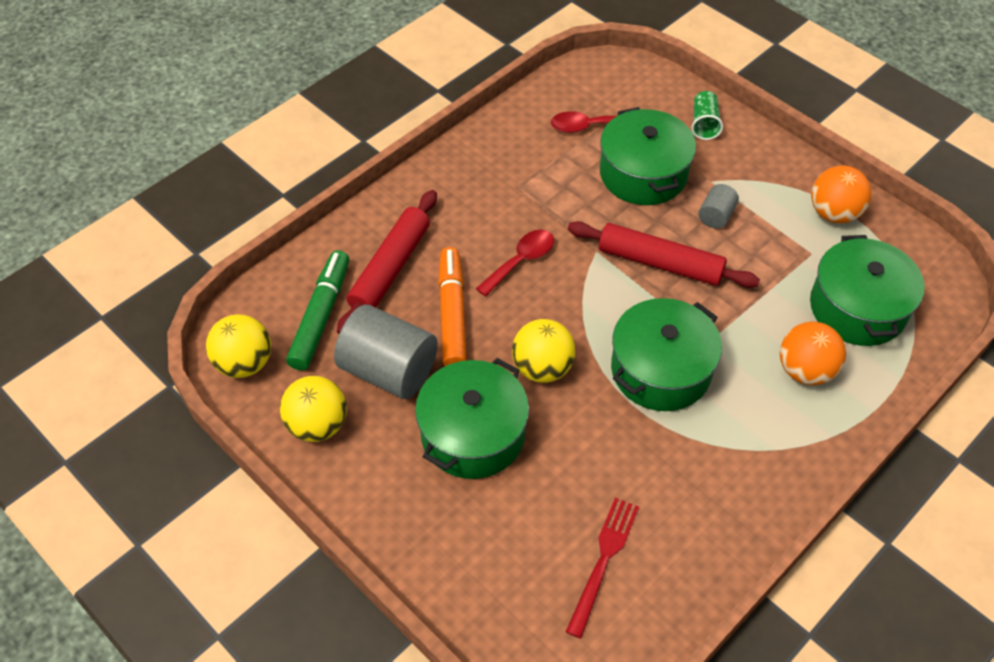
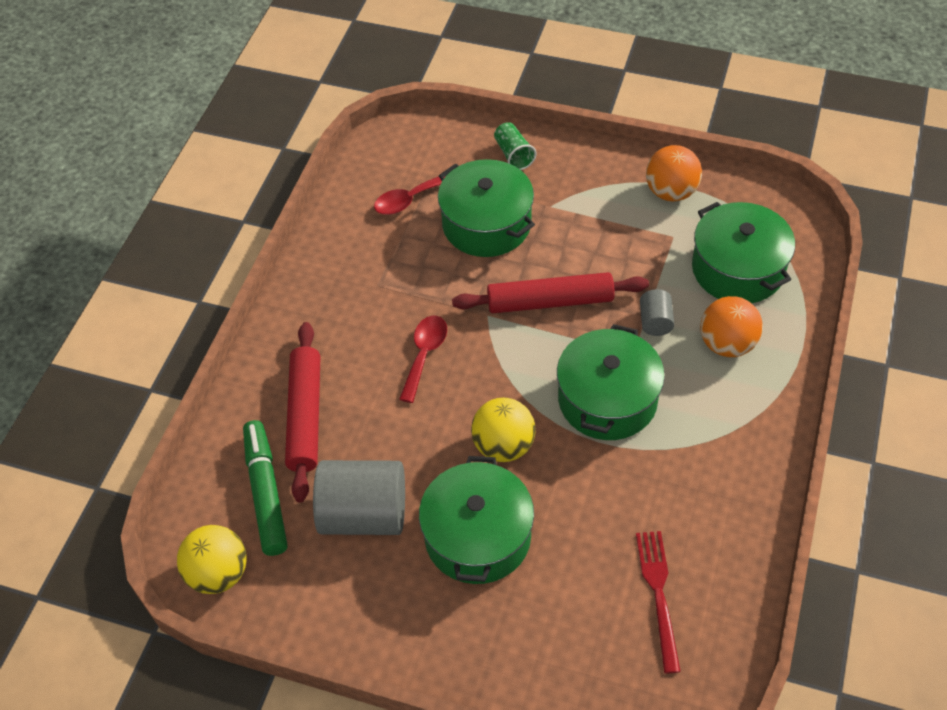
camera: 25 degrees left, 0 degrees up
(317, 425) = (328, 598): yellow ball -> none
(452, 314) = (391, 433): orange marker -> none
(716, 216) = (573, 237): grey cylinder -> grey cylinder (655, 322)

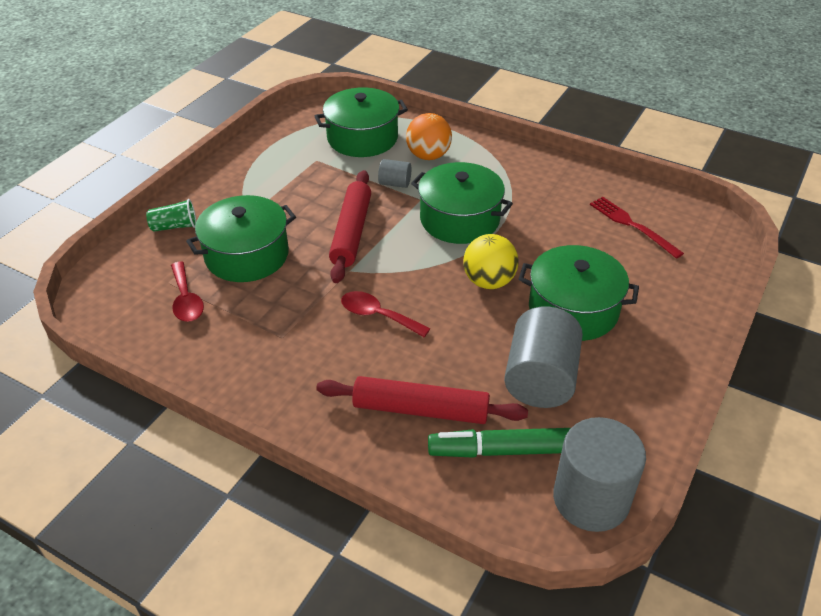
camera: 80 degrees left, 10 degrees down
(218, 574) = (591, 499): yellow ball -> grey cylinder
(658, 594) = (632, 225): red fork -> red fork turned 45 degrees clockwise
(671, 192) = (271, 153): orange ball -> none

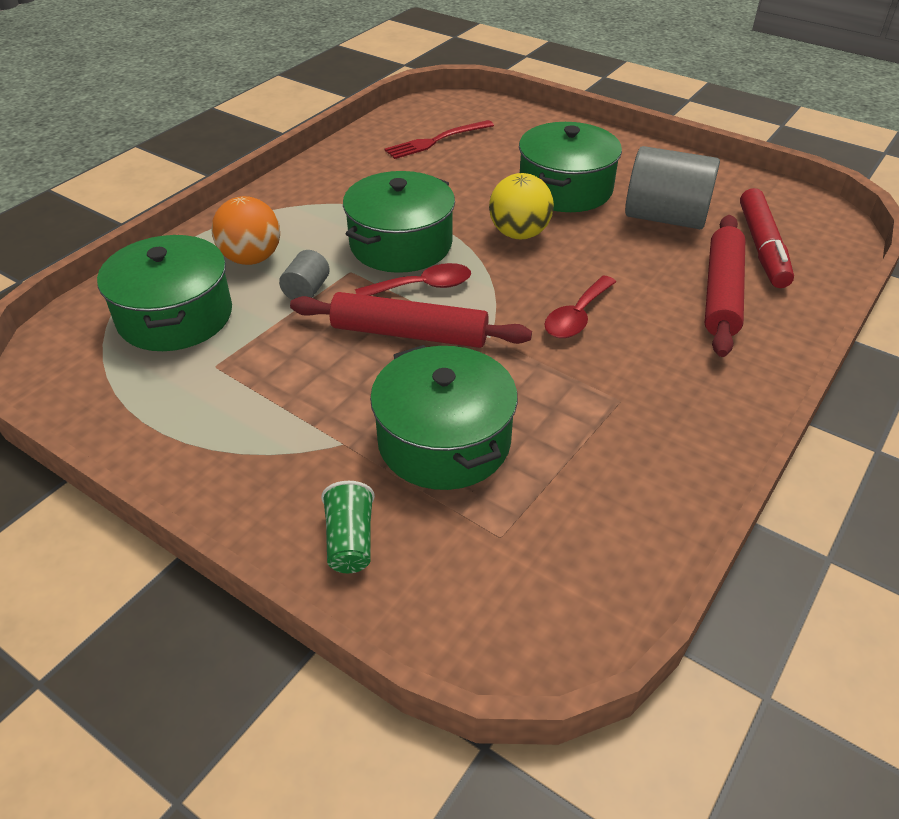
camera: 85 degrees left, 0 degrees up
(186, 300) = (545, 508): red spoon -> red spoon (423, 287)
(503, 450) = (762, 247): green marker -> red marker
(591, 499) = (802, 209): grey cylinder -> none

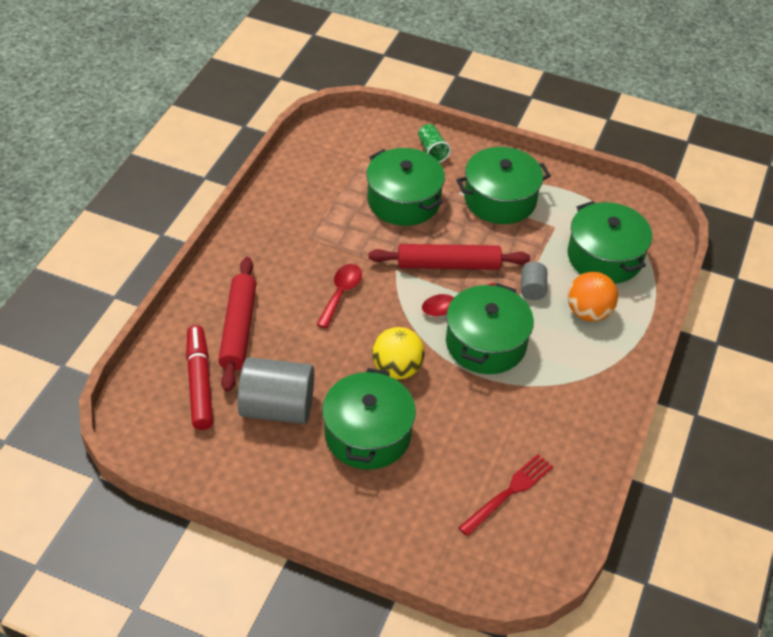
camera: 165 degrees right, 5 degrees up
(274, 421) = (500, 199): none -> green pot

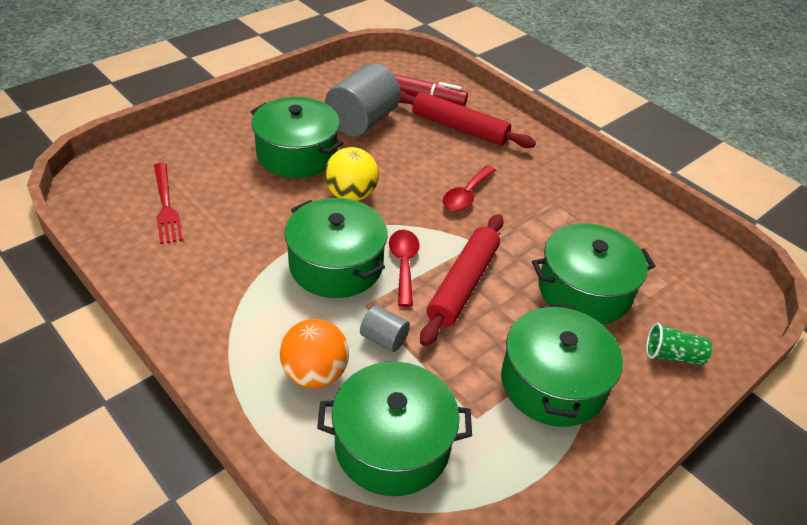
camera: 115 degrees right, 5 degrees down
(341, 293) = (466, 195): red spoon -> red spoon turned 75 degrees clockwise

